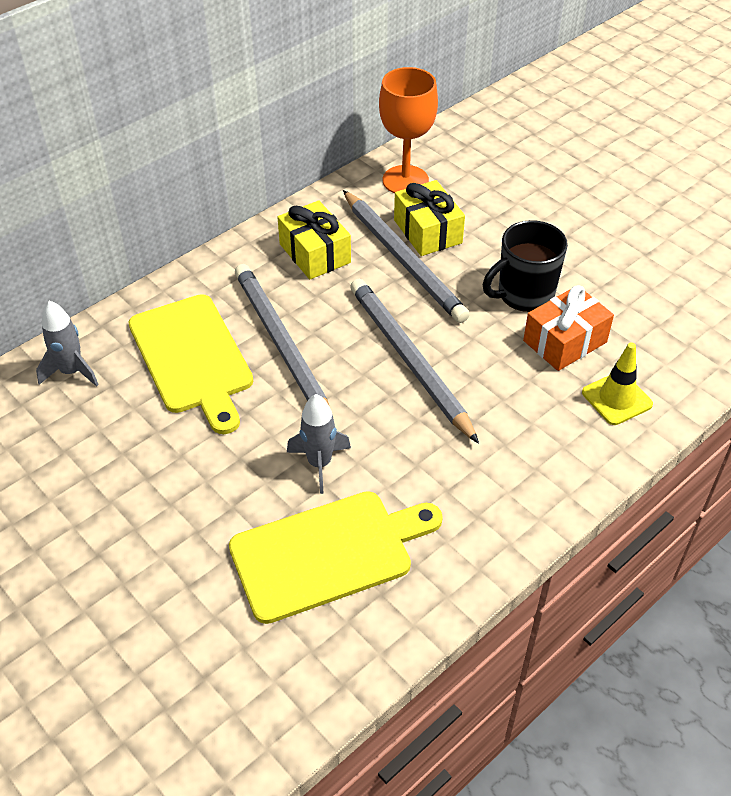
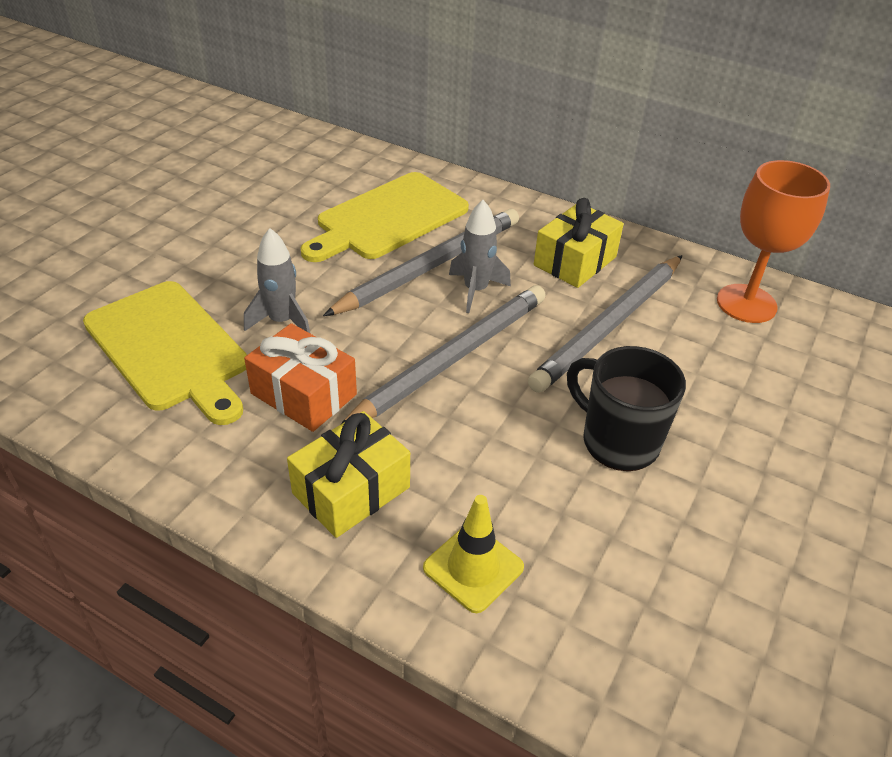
camera: 70 degrees right, 5 degrees down
(71, 372) = (344, 163): grey rocket -> grey rocket (475, 290)
(427, 231) = (671, 337): yellow gift -> yellow gift (351, 490)
(565, 341) = (553, 495): orange gift -> orange gift (303, 394)

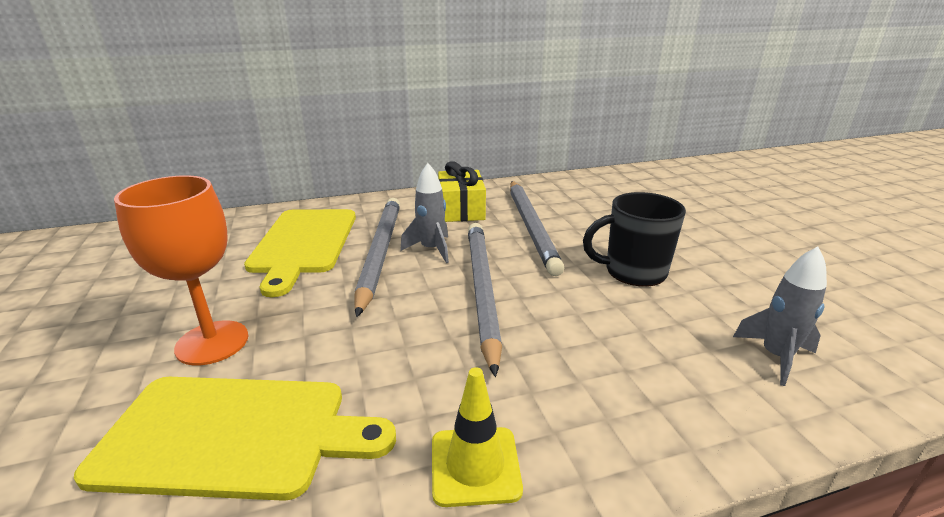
camera: 45 degrees left, 15 degrees down
(282, 321) = (319, 344): grey rocket -> grey rocket (776, 357)
(303, 394) = (420, 378): orange gift -> none
(351, 490) = (564, 410): yellow gift -> none
(473, 567) = (705, 388): yellow traffic cone -> yellow traffic cone (475, 465)
(746, 303) = (568, 188): orange goblet -> orange goblet (212, 342)

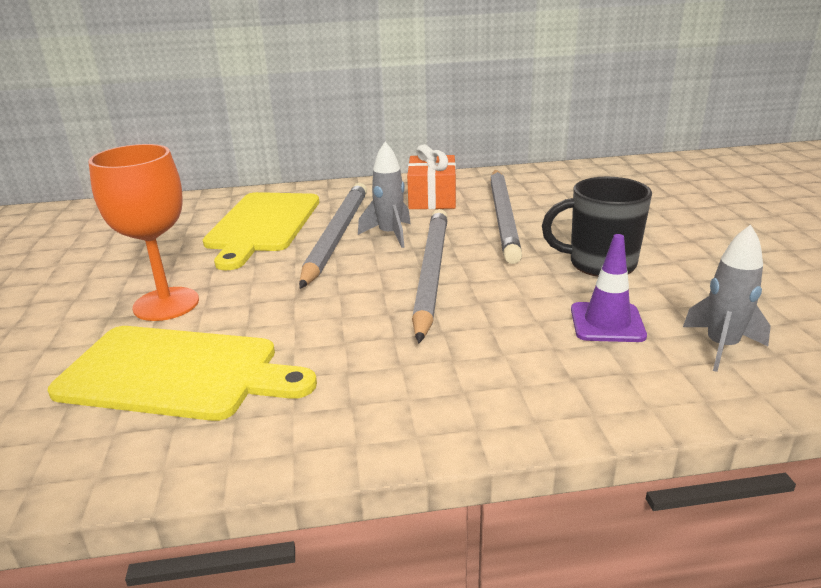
camera: 10 degrees right, 0 degrees up
(461, 210) = (432, 198): yellow gift -> orange gift
(475, 465) = (382, 410): yellow traffic cone -> none
(664, 336) = (607, 323): none -> purple traffic cone

